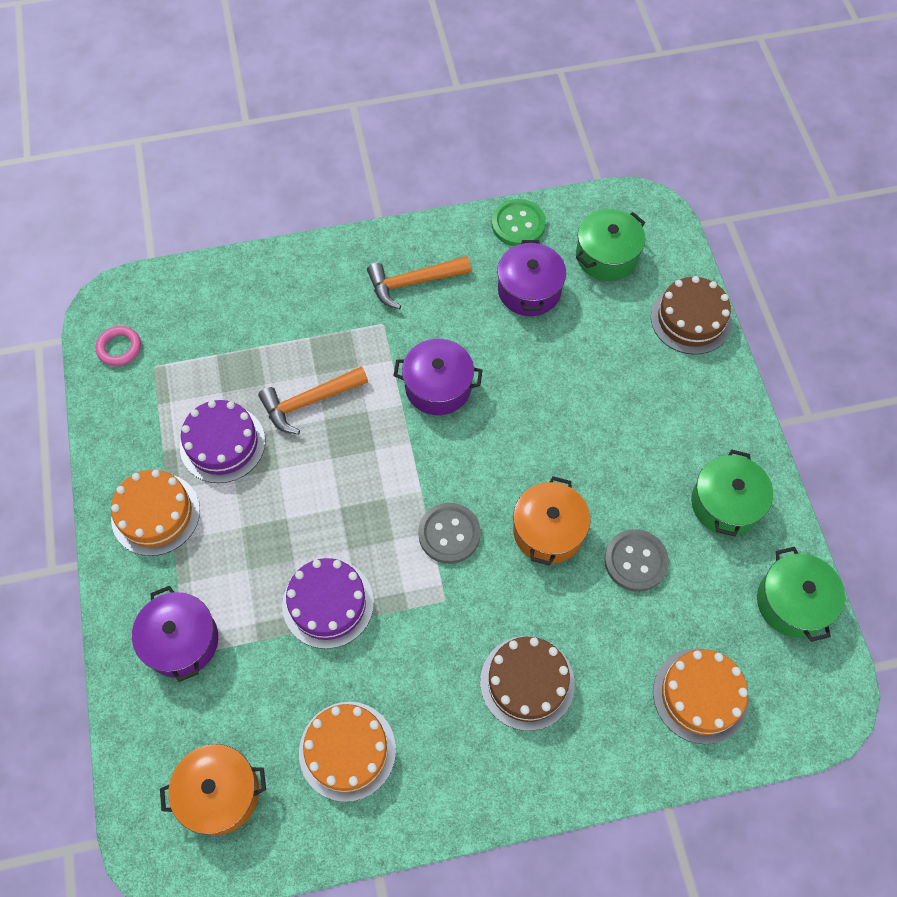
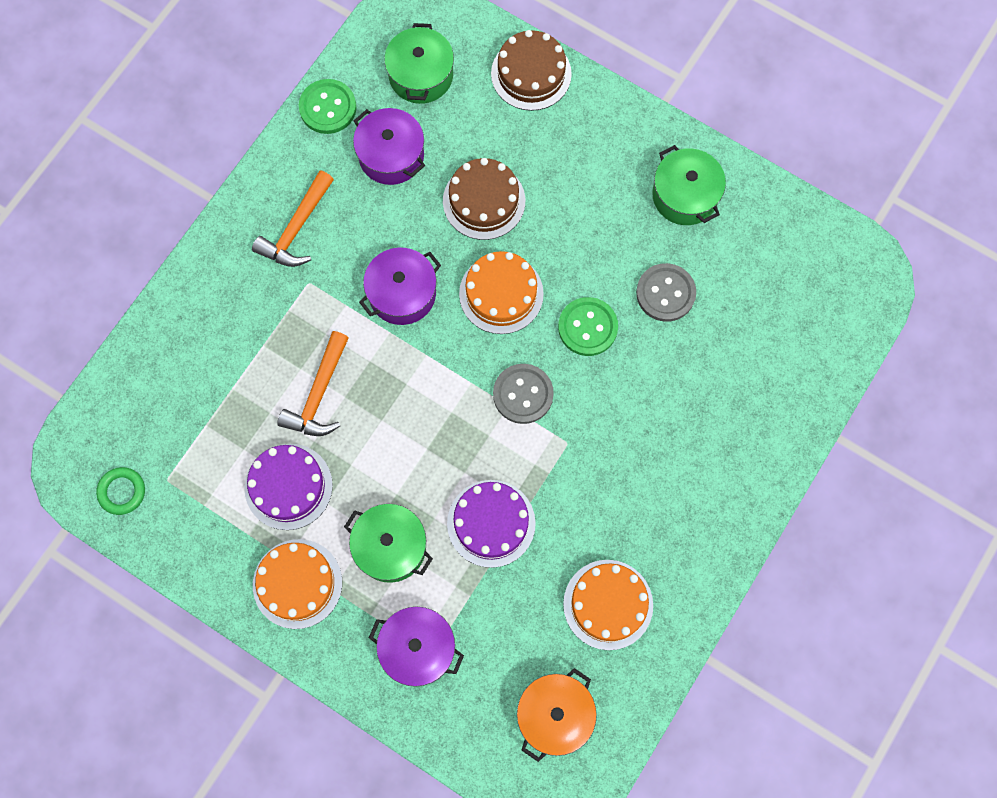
camera: 45 degrees left, 10 degrees up
(119, 348) = (122, 492): pink ring -> green ring
(527, 682) = (676, 444): brown cake -> brown cake (484, 201)
(548, 531) = (587, 327): orange pot -> green button
(700, 695) = (791, 345): orange cake -> orange cake (501, 294)
(792, 602) = (790, 226): green pot -> green pot (390, 547)

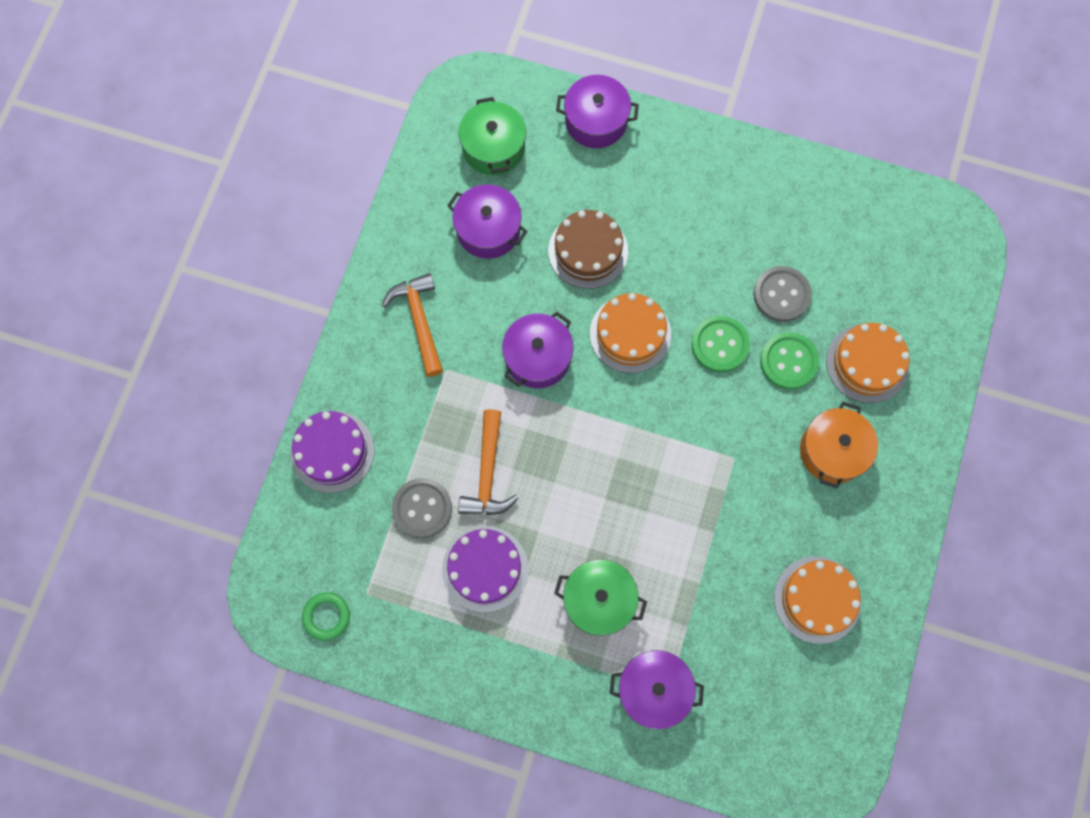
camera: 15 degrees left, 0 degrees up
(296, 228) = (419, 321): orange hammer -> orange hammer turned 150 degrees clockwise
(297, 583) = (521, 659): orange cake -> orange cake (867, 363)
(328, 108) = (415, 199): green button -> green button (788, 361)
(491, 523) = (686, 552): purple cake -> purple cake (332, 451)
(523, 394) = (679, 423): grey button -> grey button (422, 508)
(531, 74) = (596, 121): brown cake -> purple pot
(555, 715) = (800, 717): orange pot -> orange pot (832, 451)
(685, 195) = (772, 199): green pot -> none

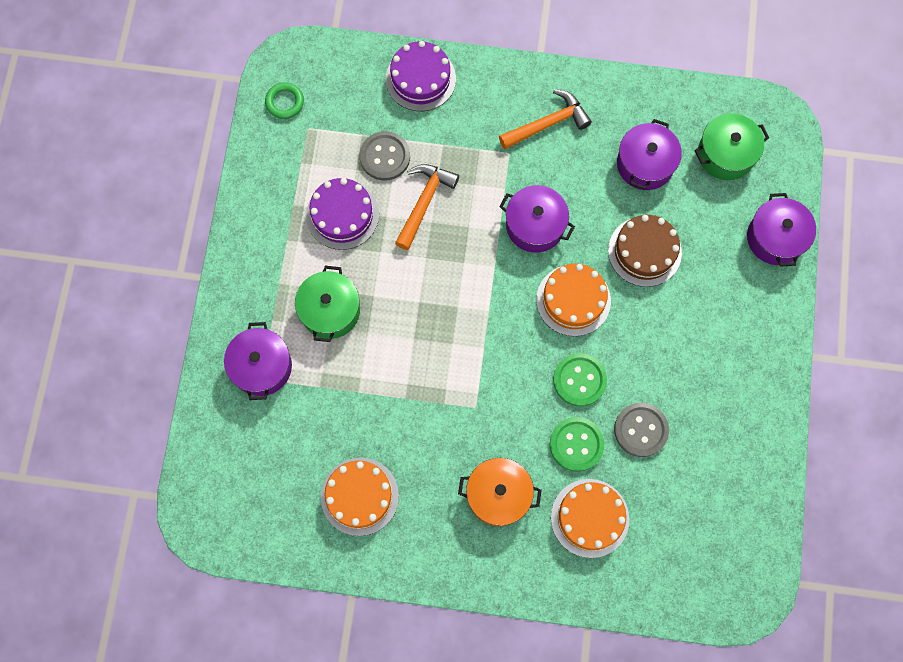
camera: 80 degrees right, 0 degrees up
(487, 473) = (424, 202): orange hammer -> orange hammer turned 120 degrees clockwise

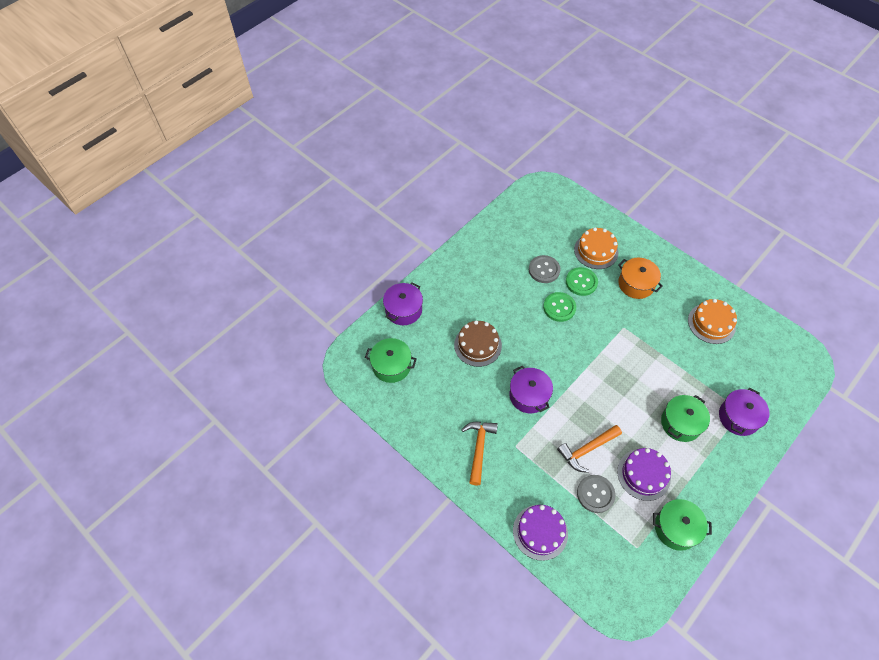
camera: 145 degrees left, 15 degrees down
(275, 176) = (676, 528): none -> green pot
(285, 102) = (644, 578): green ring -> none
(548, 124) = (479, 448): orange hammer -> orange hammer turned 90 degrees clockwise
(573, 300) = (535, 345): orange cake -> none
(645, 164) = (440, 389): purple pot -> none

